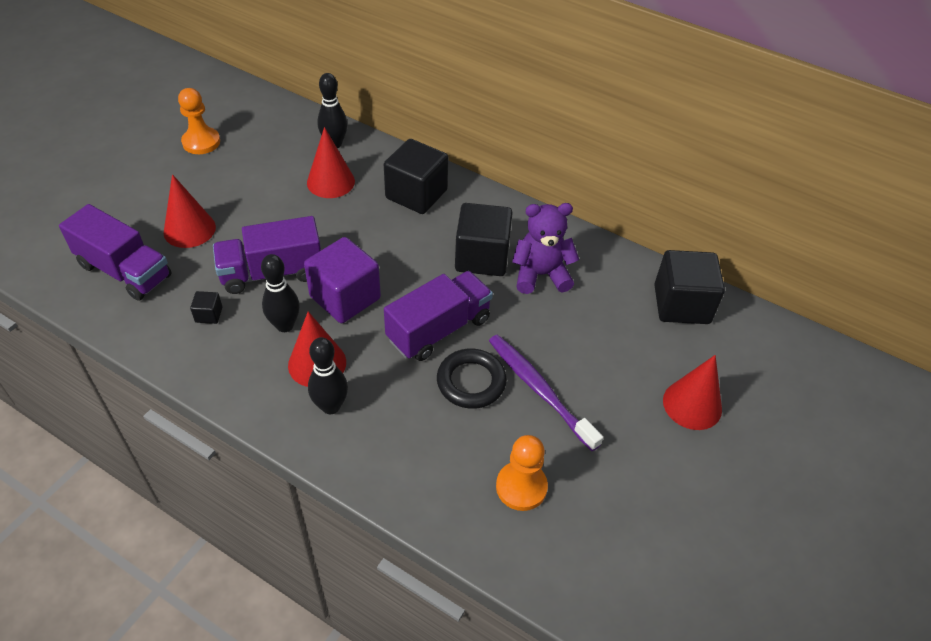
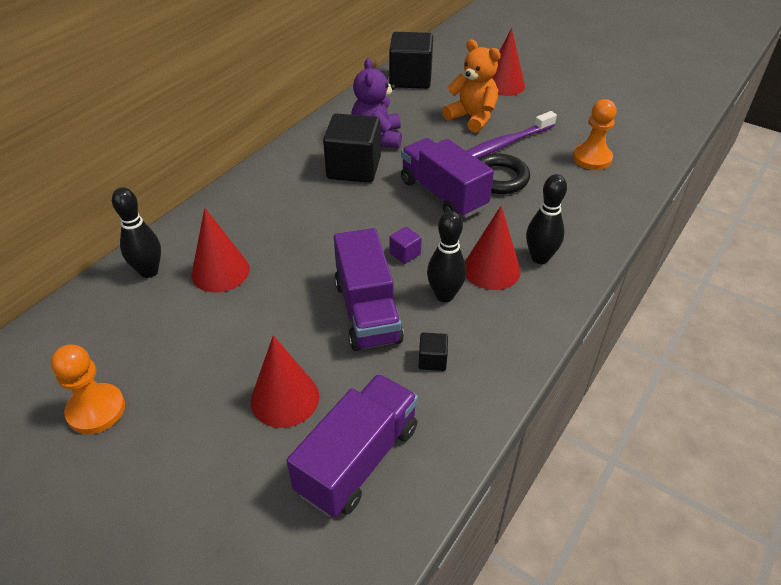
camera: 85 degrees left, 5 degrees down
(345, 297) = (405, 253): purple cube -> purple cube, size x0.43
(416, 194) = (257, 207): black cube -> none
(598, 363) = (472, 118): none -> orange teddy bear

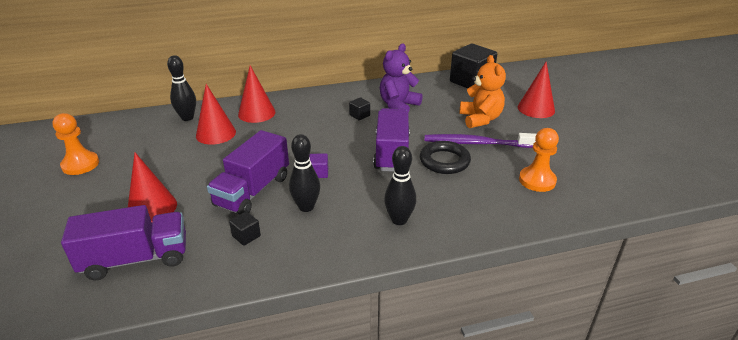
camera: 40 degrees right, 10 degrees down
(353, 168) = (359, 115): black cube -> black cube, size x0.43
(491, 269) = (357, 209): red cone -> red cone (256, 113)

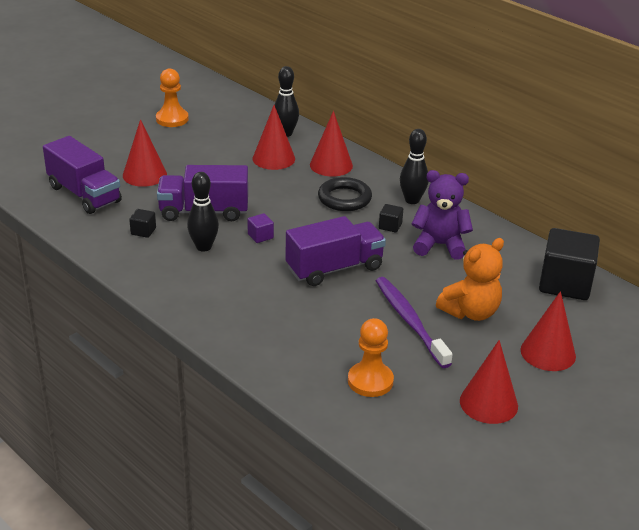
camera: 60 degrees right, 0 degrees up
(399, 220) = (225, 304): black bowling pin -> black bowling pin (412, 200)
(444, 161) = (351, 307): black ring -> black ring (344, 198)
(578, 143) = (488, 403): none -> red cone

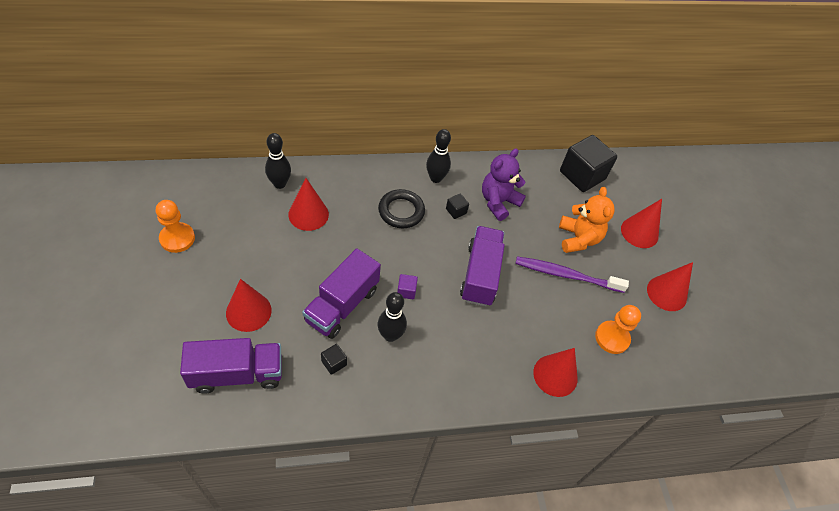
camera: 60 degrees left, 20 degrees up
(331, 165) = (351, 188): red cone -> red cone (555, 375)

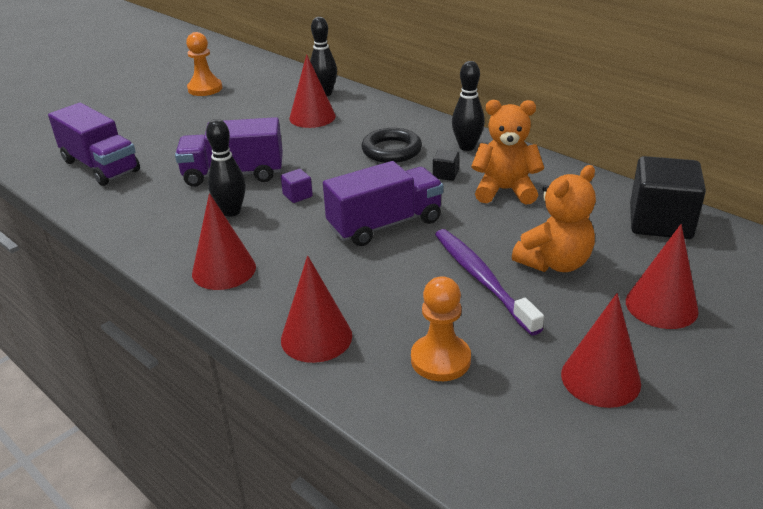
camera: 60 degrees right, 20 degrees down
(248, 311) = (170, 142): red cone -> red cone (224, 270)
(334, 363) = (162, 199): black cube -> none
(498, 202) = (505, 190): purple teddy bear -> orange teddy bear

